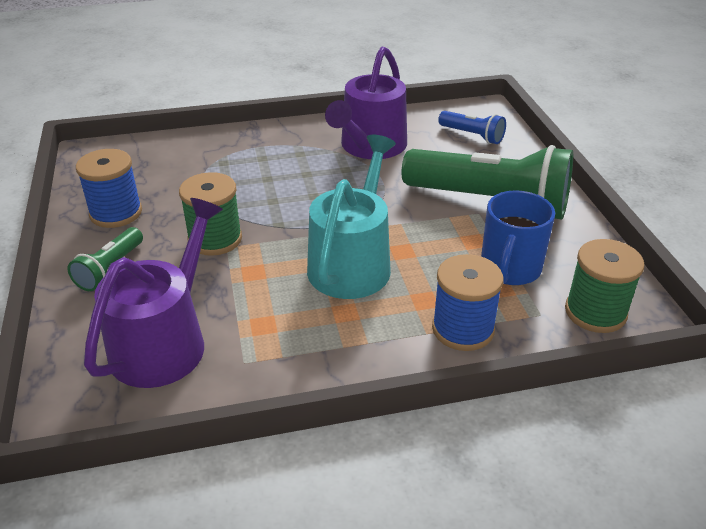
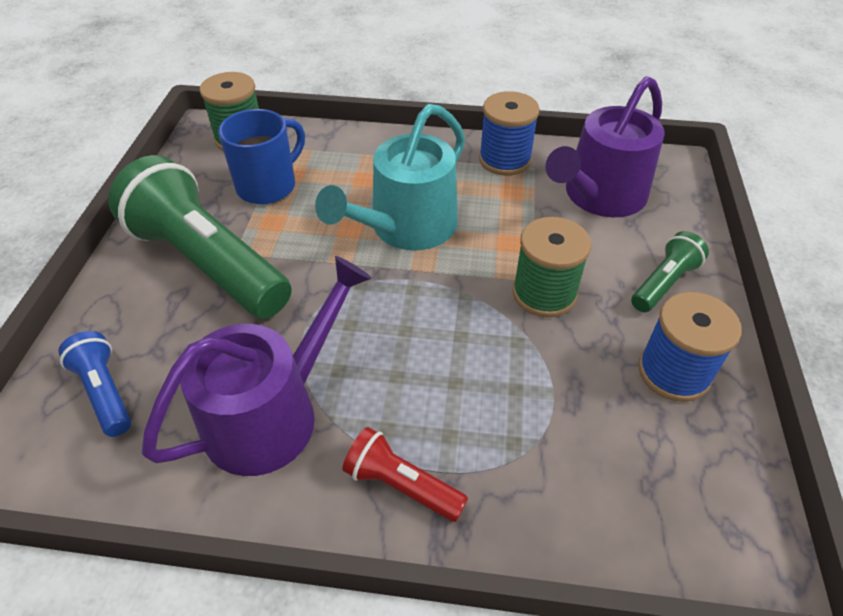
camera: 160 degrees left, 10 degrees up
(281, 138) = (401, 485): none -> red flashlight
(463, 329) = (352, 151): blue spool -> blue spool (504, 160)

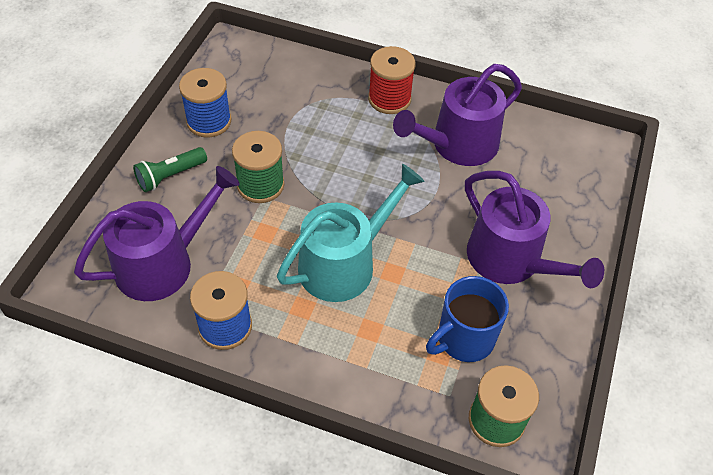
camera: 170 degrees left, 5 degrees up
(105, 392) = (563, 176): blue flashlight -> none
(208, 263) = (511, 260): green flashlight -> purple watering can
(401, 485) = (389, 99): red flashlight -> red spool

